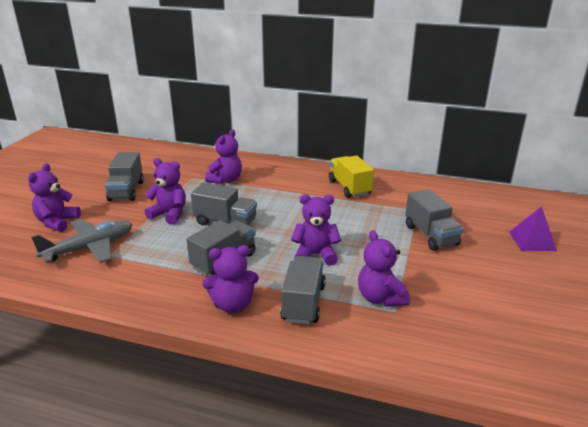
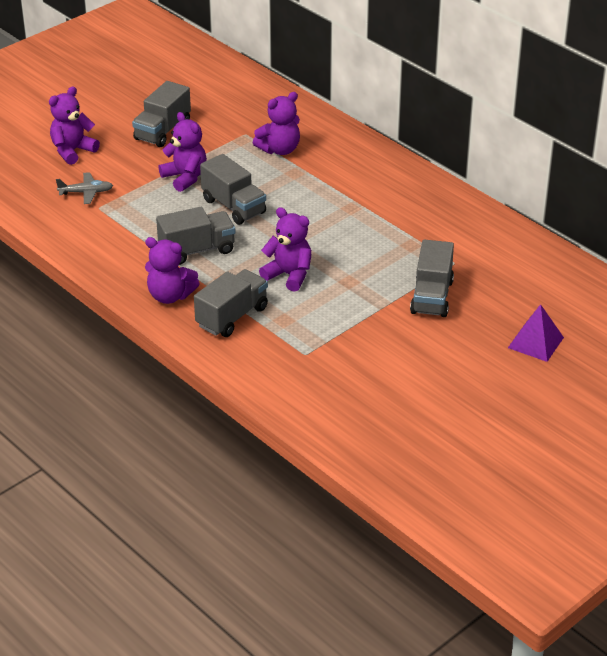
camera: 30 degrees right, 10 degrees up
(90, 248) = (86, 192): grey plane -> grey plane, size x0.55
(349, 188) = (410, 207): yellow truck -> none
(380, 298) = (305, 338): purple teddy bear -> none

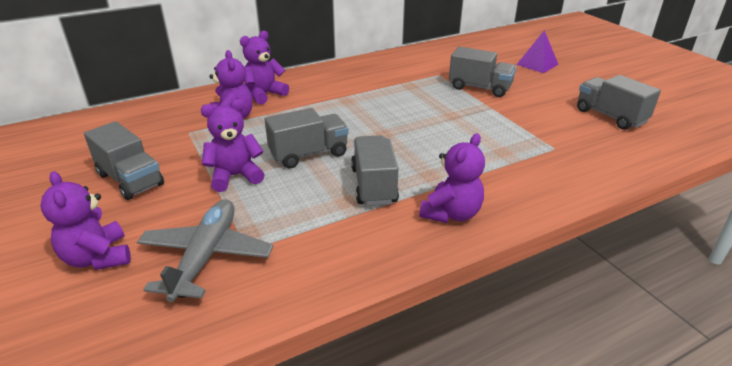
camera: 75 degrees left, 5 degrees down
(86, 192) = (206, 256): grey plane -> grey plane, size x1.82
(232, 317) = (495, 179): grey truck -> grey truck (610, 116)
(289, 275) = (434, 140): purple teddy bear -> purple teddy bear (264, 94)

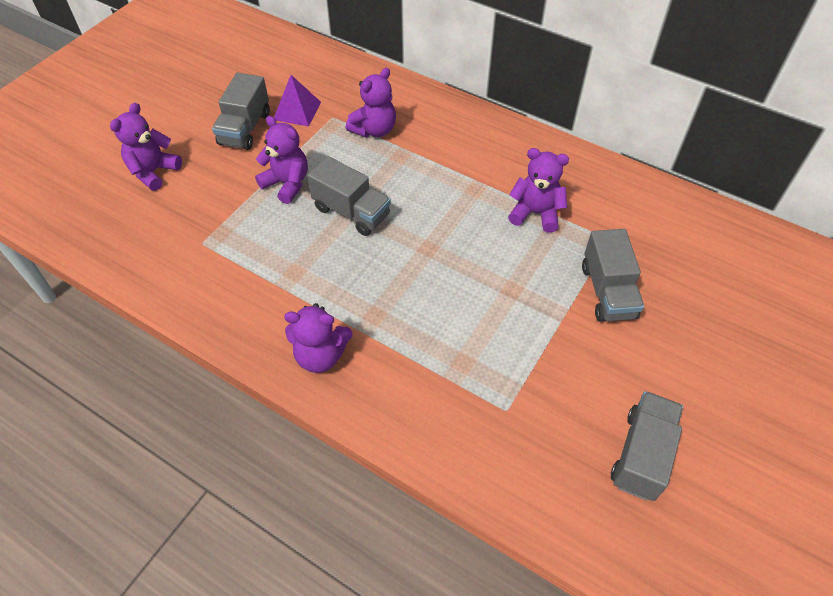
camera: 60 degrees right, 20 degrees up
(206, 256) = (182, 225): grey plane -> none
(264, 94) = (436, 124): purple teddy bear -> purple teddy bear (535, 213)
(373, 185) = (330, 280): grey truck -> none
(537, 64) = (743, 331): purple pyramid -> purple pyramid (297, 110)

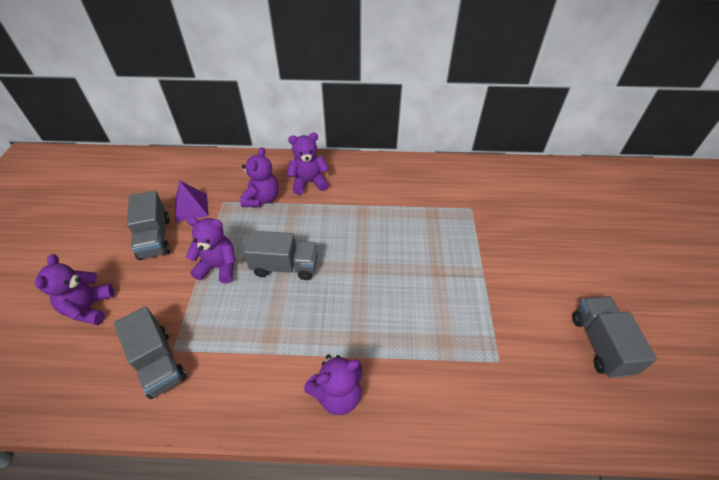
camera: 30 degrees left, 5 degrees down
(535, 213) = (414, 211): purple teddy bear -> purple teddy bear (309, 182)
(608, 292) = (496, 243): grey truck -> grey truck (159, 363)

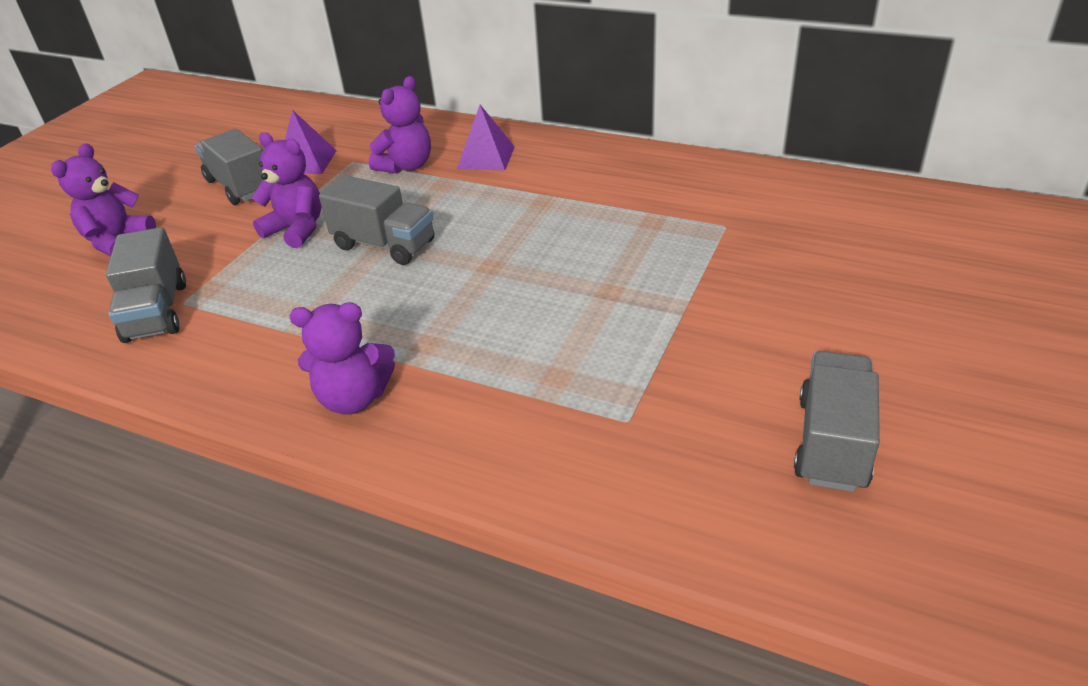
camera: 25 degrees right, 10 degrees down
(155, 238) = (240, 186): grey truck -> grey truck turned 135 degrees clockwise
(309, 182) = (486, 157): purple teddy bear -> purple pyramid

